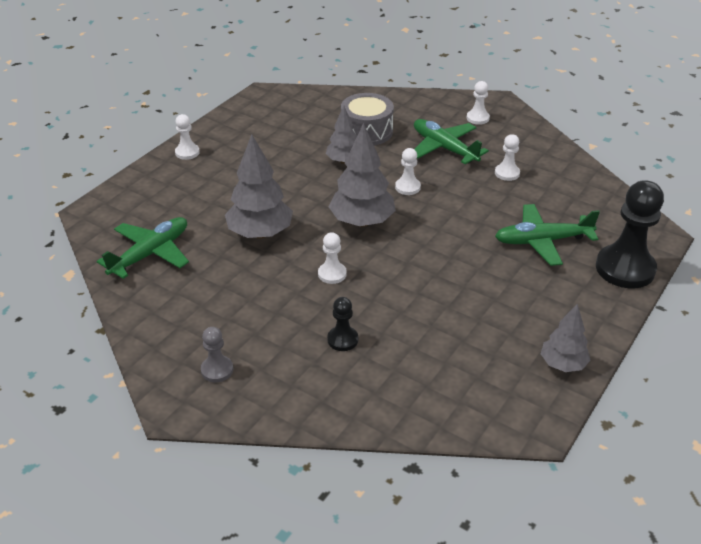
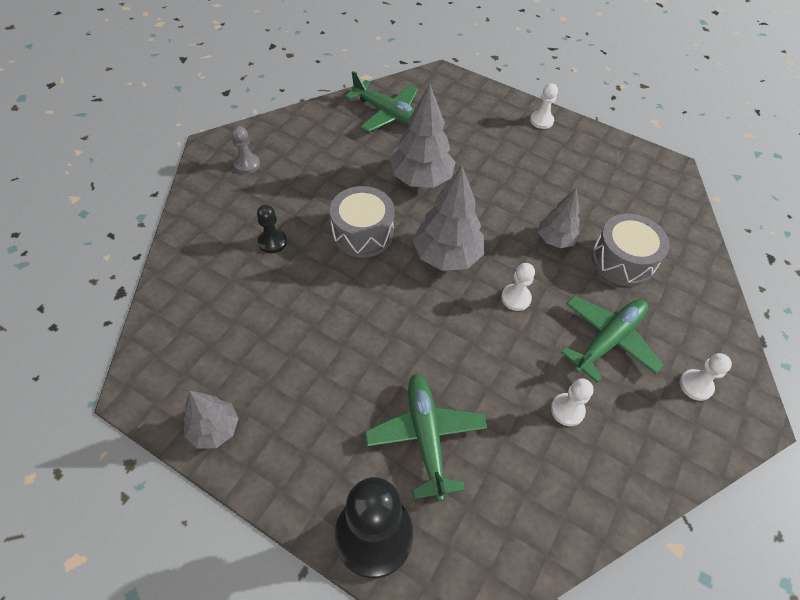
camera: 85 degrees right, 15 degrees up
(332, 274) = (362, 233): white pawn -> grey drum

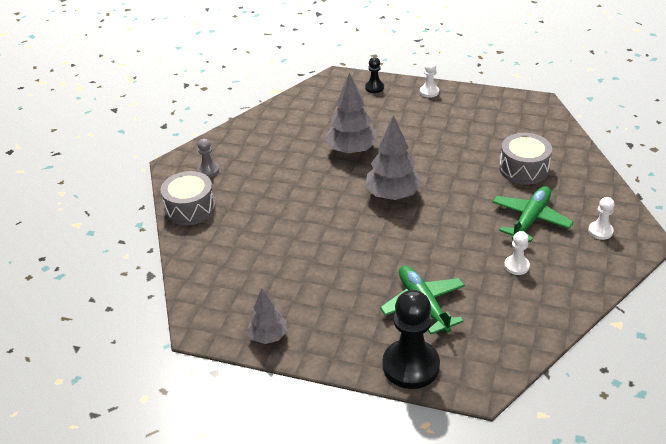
camera: 10 degrees left, 15 degrees down
(272, 242) = (254, 216): black pawn -> black pawn (374, 88)
(362, 233) = (322, 195): grey drum -> grey drum (190, 208)
(388, 114) = (306, 112): green plane -> none
(516, 298) = (454, 209): white pawn -> none
(555, 240) = (469, 167): grey tree -> none

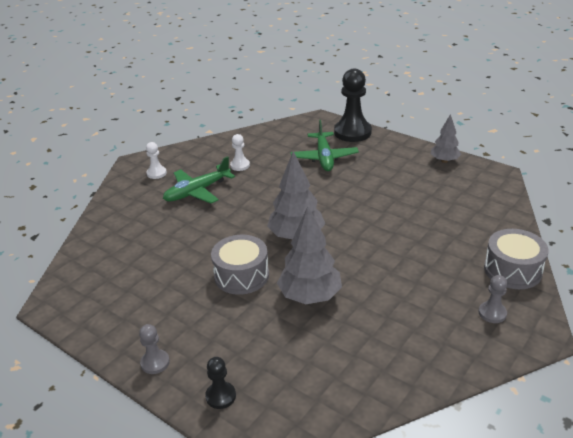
camera: 160 degrees left, 5 degrees down
(429, 92) = (155, 363): white pawn -> grey pawn
(523, 169) = (156, 232): grey drum -> grey drum (241, 275)

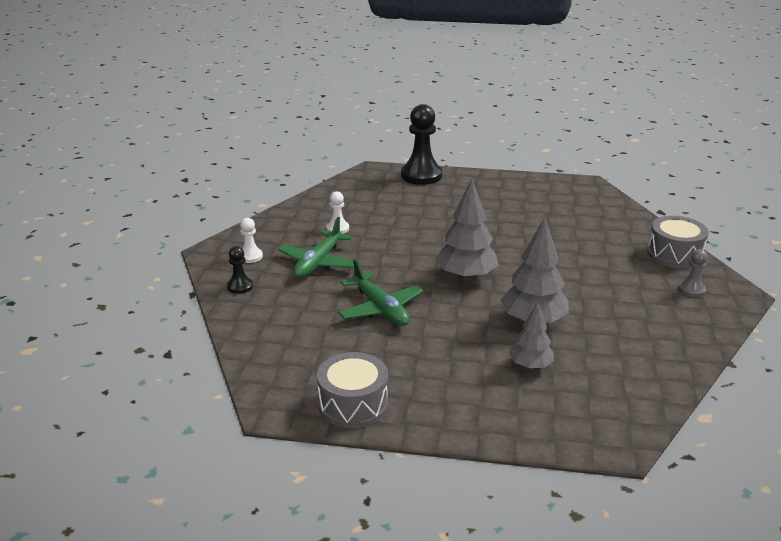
camera: 30 degrees left, 5 degrees down
(155, 363) = (450, 420): grey pawn -> none
(220, 396) = (542, 424): black pawn -> black pawn (240, 286)
(241, 275) = (450, 323): grey drum -> grey drum (353, 404)
(324, 158) = (418, 203): green plane -> green plane (380, 309)
(444, 161) = (532, 182): grey tree -> grey tree (530, 365)

